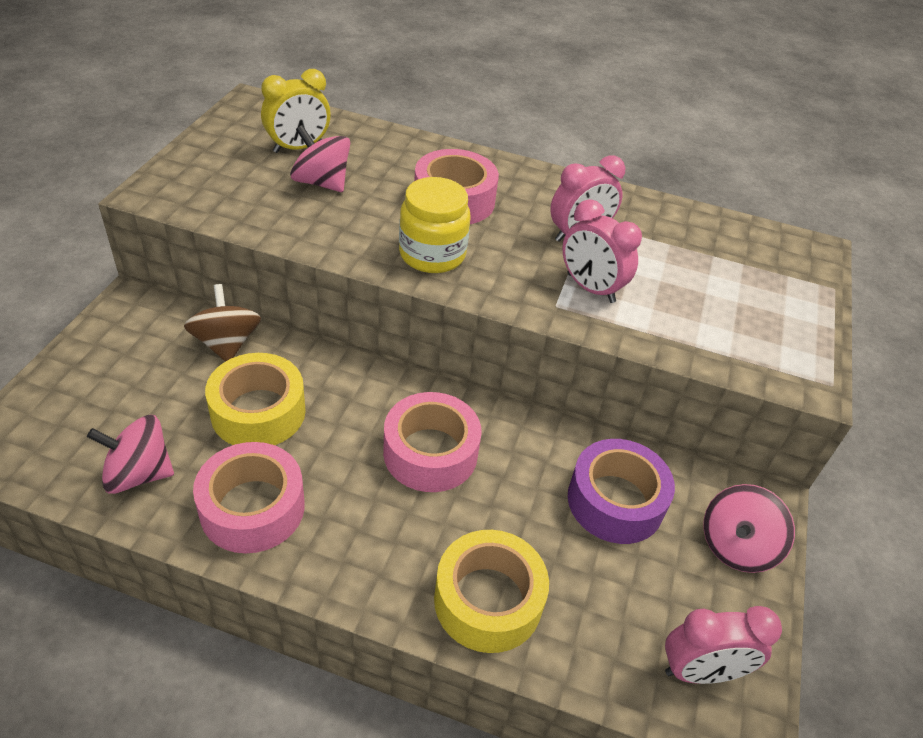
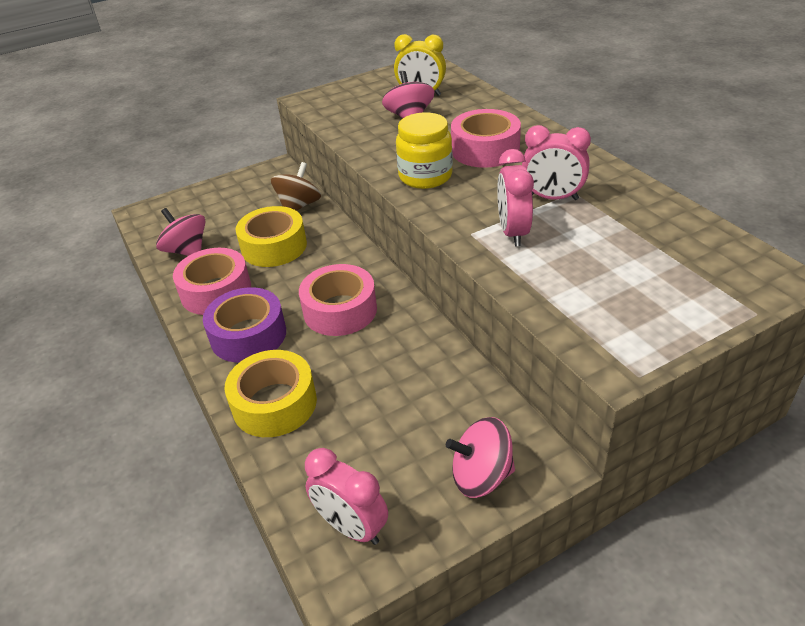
camera: 50 degrees right, 5 degrees down
(615, 501) = (424, 398): purple tape -> purple tape (248, 335)

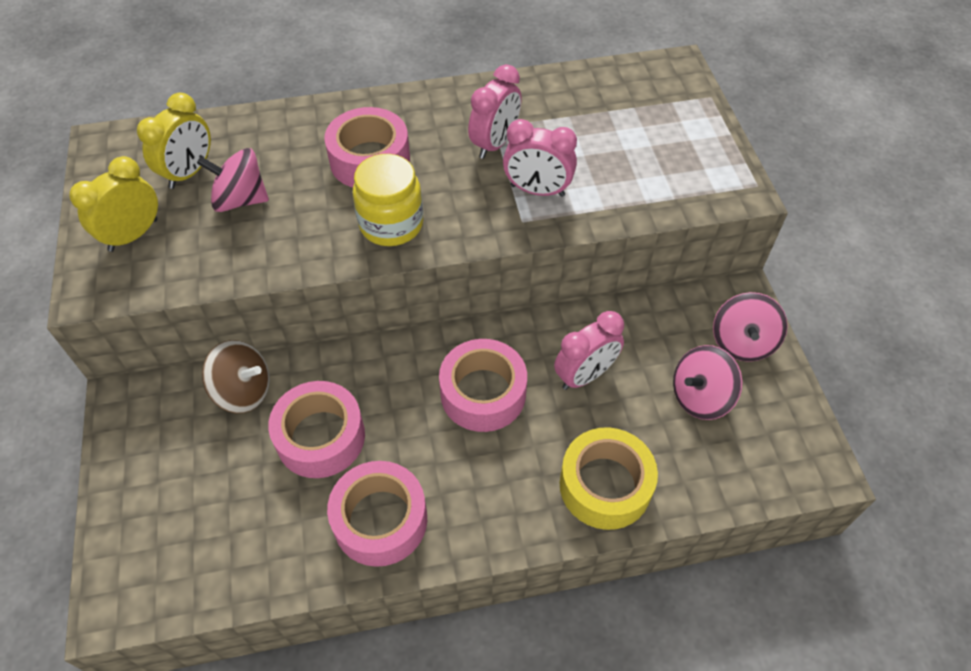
camera: 75 degrees left, 15 degrees up
(187, 251) = (264, 547): pink spinning top -> pink spinning top (700, 396)
(248, 335) = (484, 494): purple tape -> none
(274, 246) = (320, 437): yellow tape -> pink tape
(299, 206) = (243, 391): brown spinning top -> brown spinning top turned 150 degrees clockwise
(351, 527) = (774, 450): pink clock -> pink clock (585, 375)
(357, 96) = (133, 235): none -> yellow clock

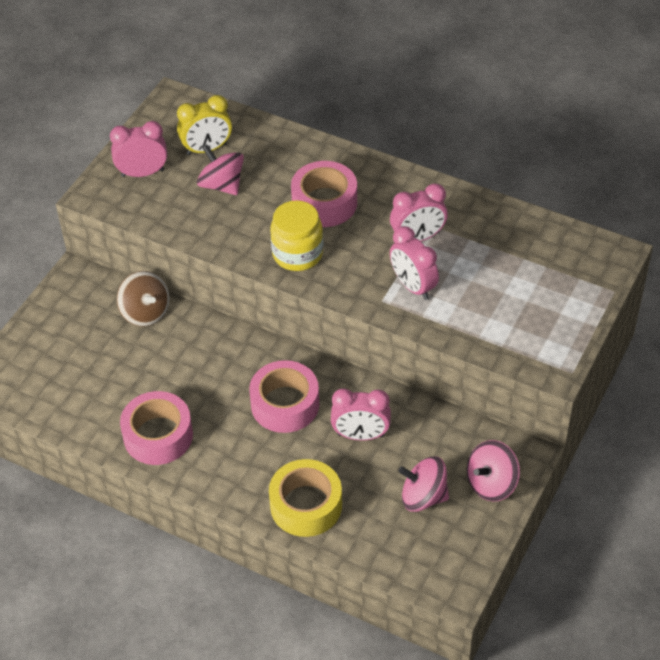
camera: 40 degrees right, 5 degrees down
(133, 235) = (142, 173): yellow clock -> pink clock
(320, 437) = (166, 367): pink tape -> none

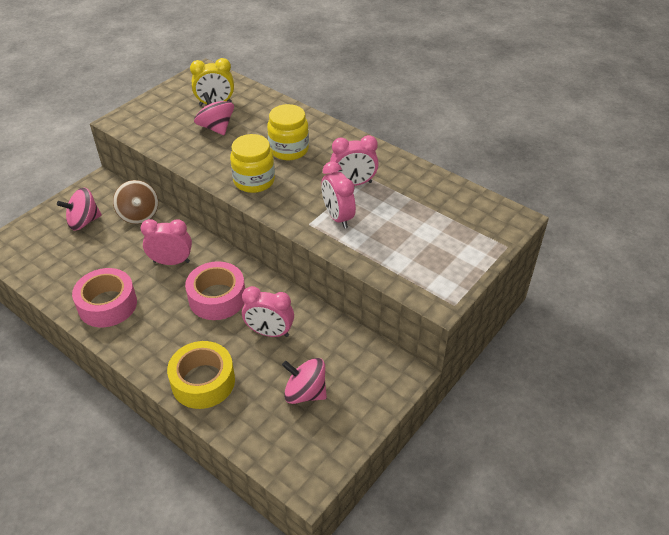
camera: 10 degrees right, 5 degrees down
(142, 173) = (161, 112): pink clock -> pink clock (171, 262)
(324, 203) = (289, 150): pink tape -> yellow jar
(491, 483) = (368, 392): pink spinning top -> pink spinning top (84, 222)

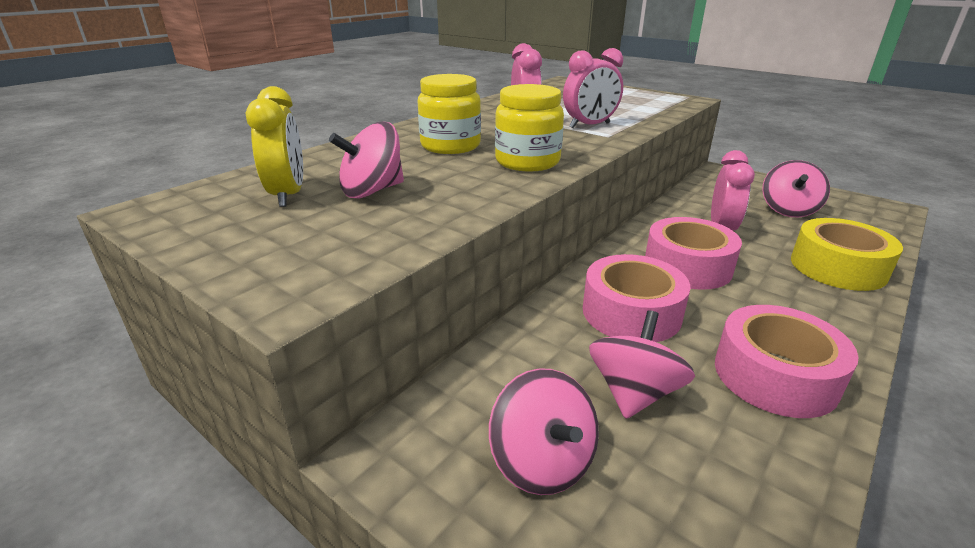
camera: 90 degrees left, 15 degrees down
(111, 252) = (634, 393): none -> pink spinning top
(139, 214) = (509, 367): brown spinning top -> none
(171, 262) = (631, 312): pink clock -> pink tape

